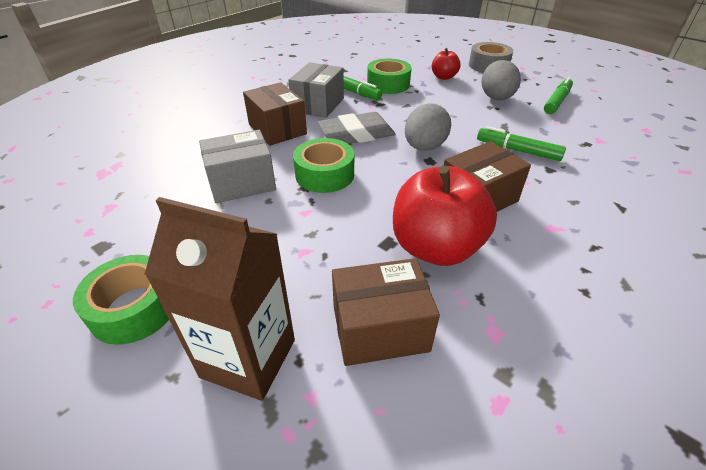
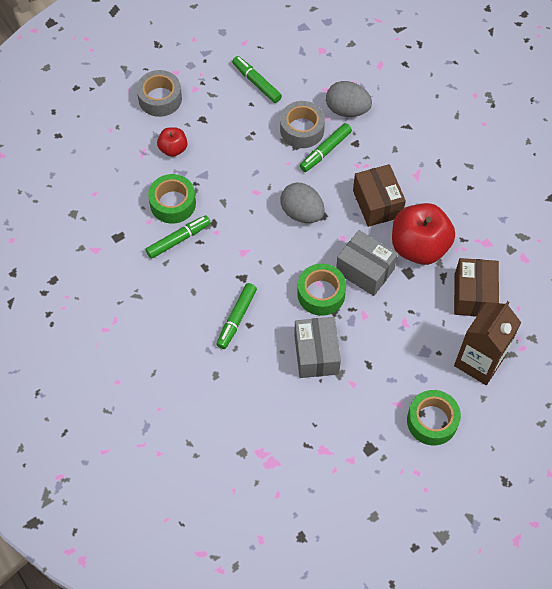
camera: 75 degrees left, 20 degrees up
(277, 129) = (236, 318): brown box -> green marker
(318, 105) = (198, 276): grey box -> grey box (365, 270)
(356, 135) = (266, 257): grey eraser -> none
(496, 98) = (235, 125): grey egg -> grey egg (347, 110)
(530, 132) = (302, 130): none -> grey tape

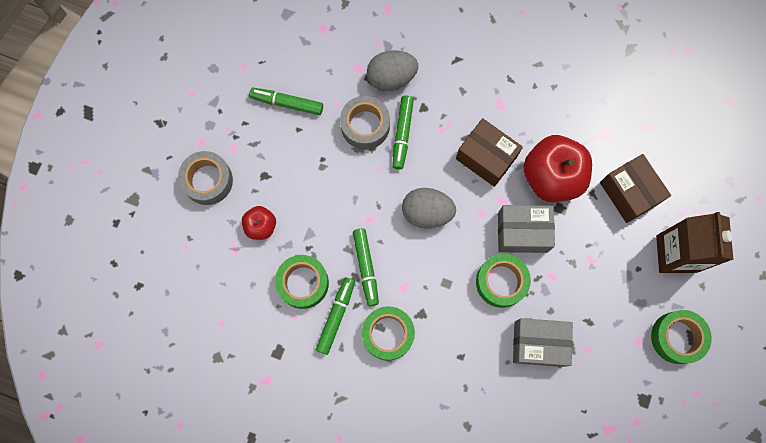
camera: 35 degrees left, 15 degrees up
(207, 275) = (388, 334): none -> green tape
(236, 318) = (445, 358): green marker -> green marker (366, 268)
(316, 354) = (538, 344): grey box -> grey box turned 45 degrees counterclockwise

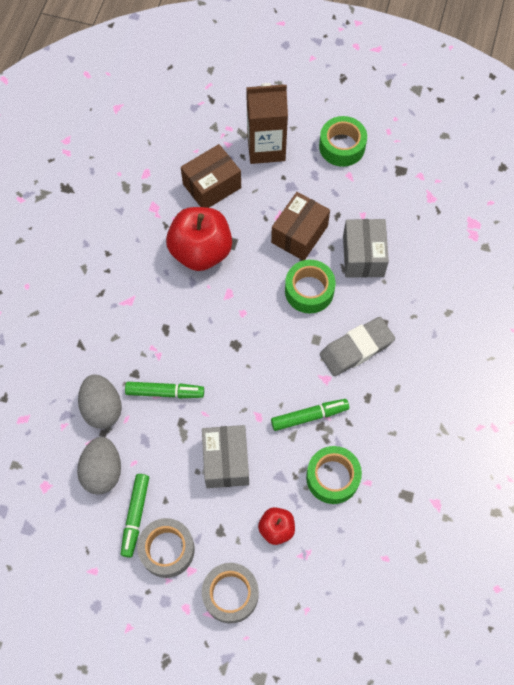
camera: 95 degrees left, 10 degrees down
(336, 316) = (362, 441): green marker -> none
(365, 126) = (157, 430): grey tape -> grey tape (167, 549)
(388, 334) = (373, 389): green tape -> none
(427, 212) = (246, 362): grey egg -> grey egg (102, 471)
(433, 323) = (356, 349): none -> grey eraser
(486, 157) = (185, 311): brown box -> brown box (299, 234)
(522, 232) = (258, 274): grey box -> grey box (226, 461)

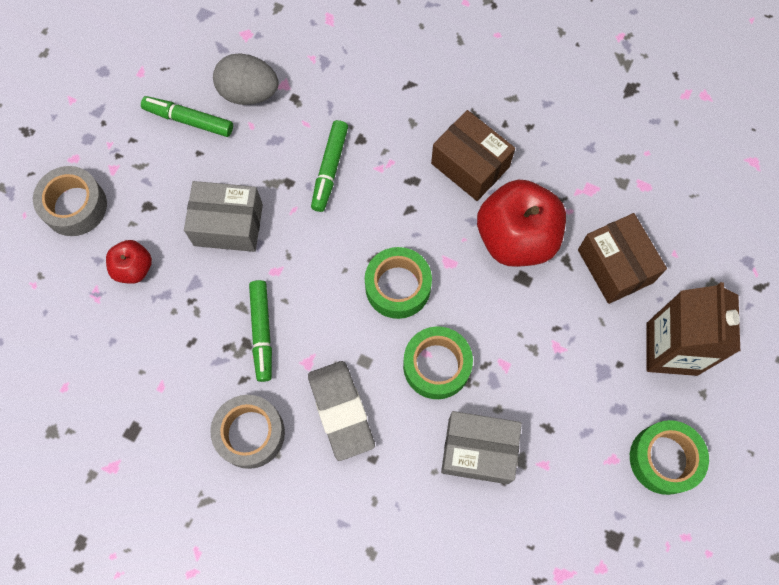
camera: 100 degrees right, 5 degrees up
(102, 408) = (324, 100): grey egg -> none
(167, 549) = (142, 147): grey tape -> grey tape (250, 433)
(299, 234) = (524, 369): brown box -> brown box (470, 165)
(332, 477) = (177, 345): green tape -> green tape (398, 287)

